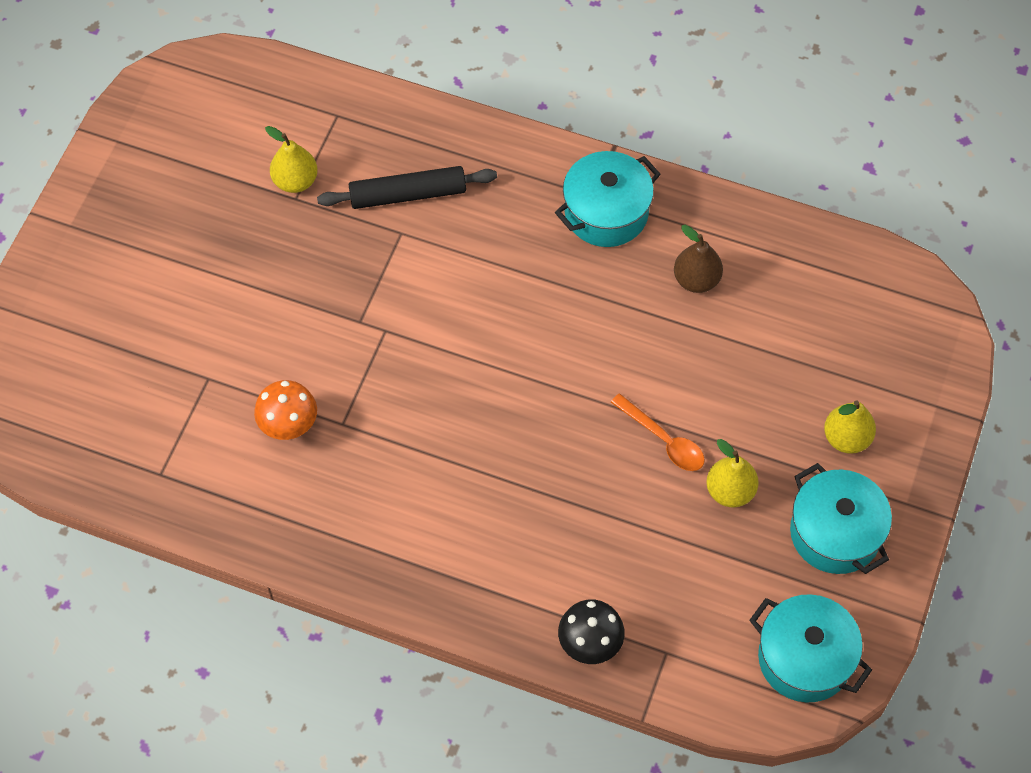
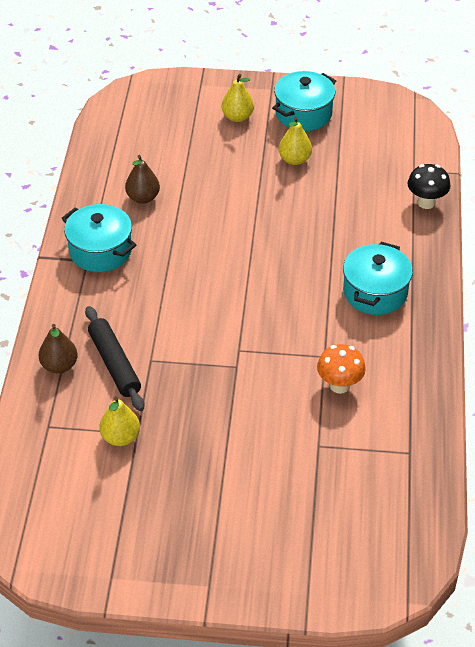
camera: 105 degrees left, 15 degrees down
(424, 139) = (59, 366): none -> brown pear
(663, 440) = (271, 194): orange spoon -> none
(804, 658) = (389, 115): turquoise pot -> turquoise pot (375, 292)

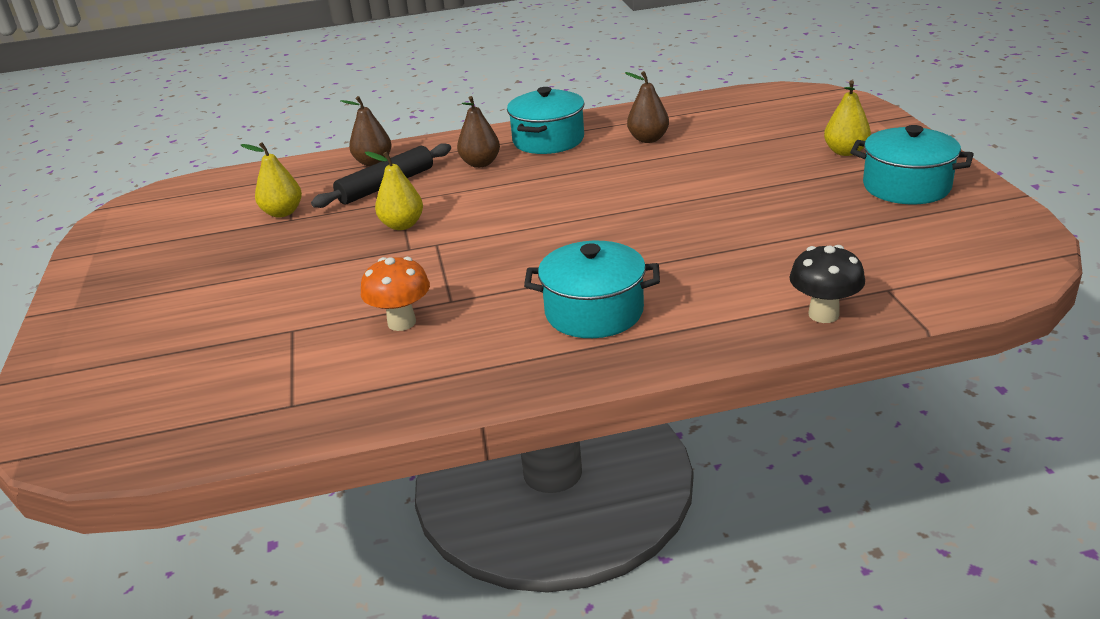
camera: 75 degrees right, 15 degrees down
(115, 299) = (480, 163): none -> brown pear
(294, 160) = (806, 201): yellow pear -> yellow pear (402, 225)

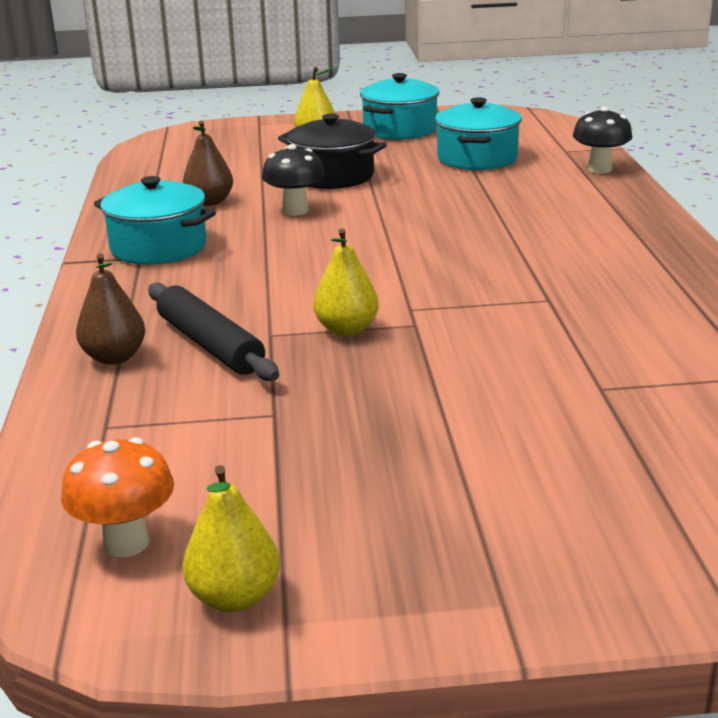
camera: 85 degrees left, 5 degrees down
(282, 212) = (245, 422): yellow pear -> yellow pear (235, 597)
(401, 322) = (592, 323): orange mushroom -> orange mushroom (126, 543)
(480, 163) = (193, 285): brown pear -> none
(594, 312) = (584, 238): turquoise pot -> turquoise pot (477, 158)
(637, 173) = (295, 210): none -> black mushroom
(733, 175) = (333, 176): none -> black pot

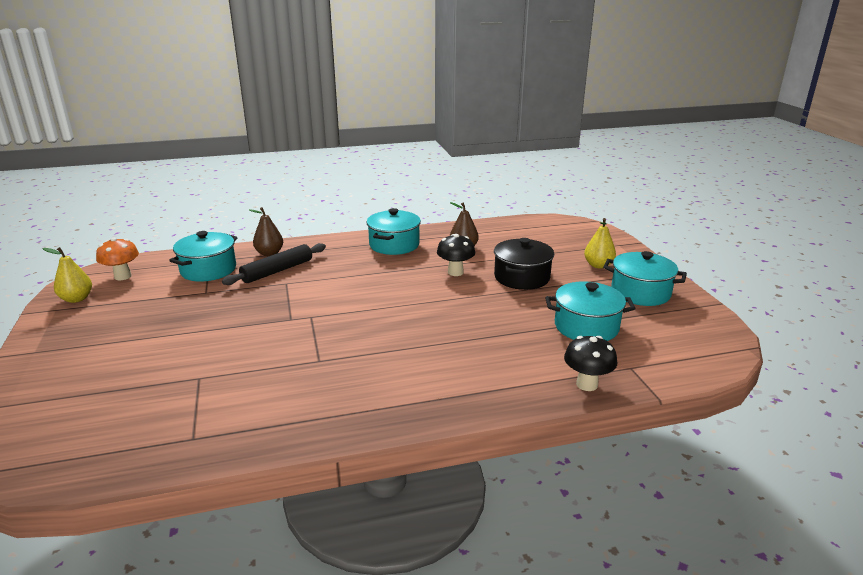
camera: 80 degrees right, 0 degrees up
(159, 421) = (208, 270): none -> turquoise pot
(347, 330) = (287, 301): yellow pear -> none

